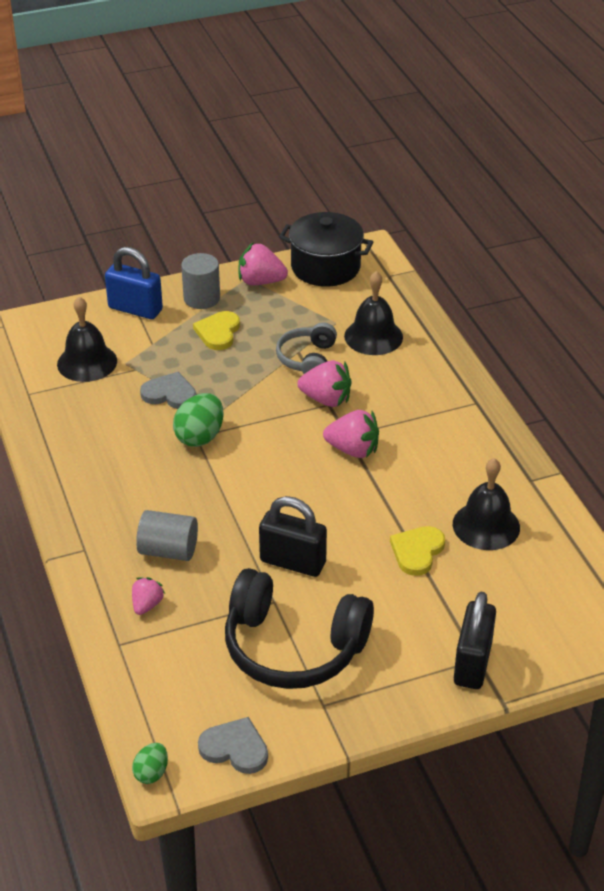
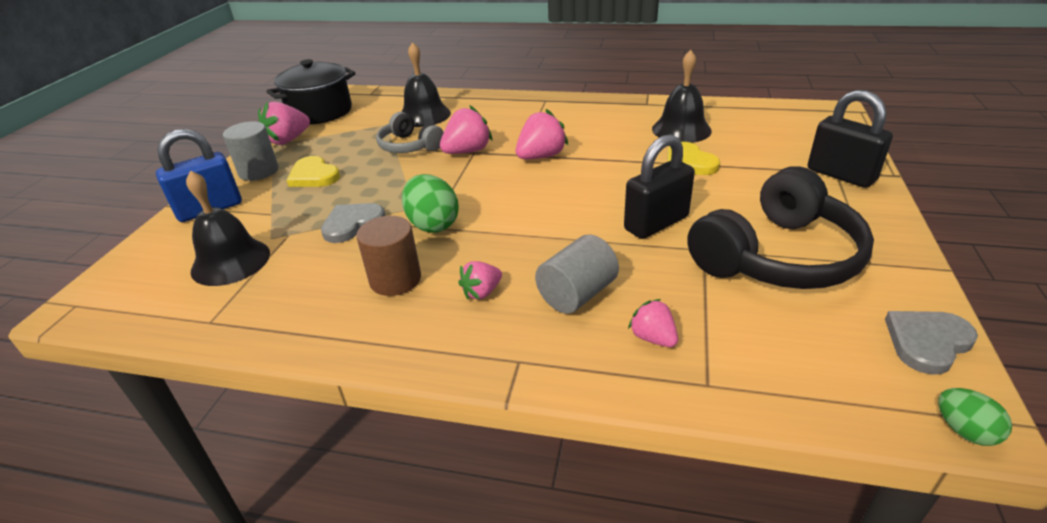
camera: 55 degrees left, 5 degrees down
(123, 452) = (395, 279): none -> brown cylinder
(138, 502) = (482, 292): none -> pink strawberry

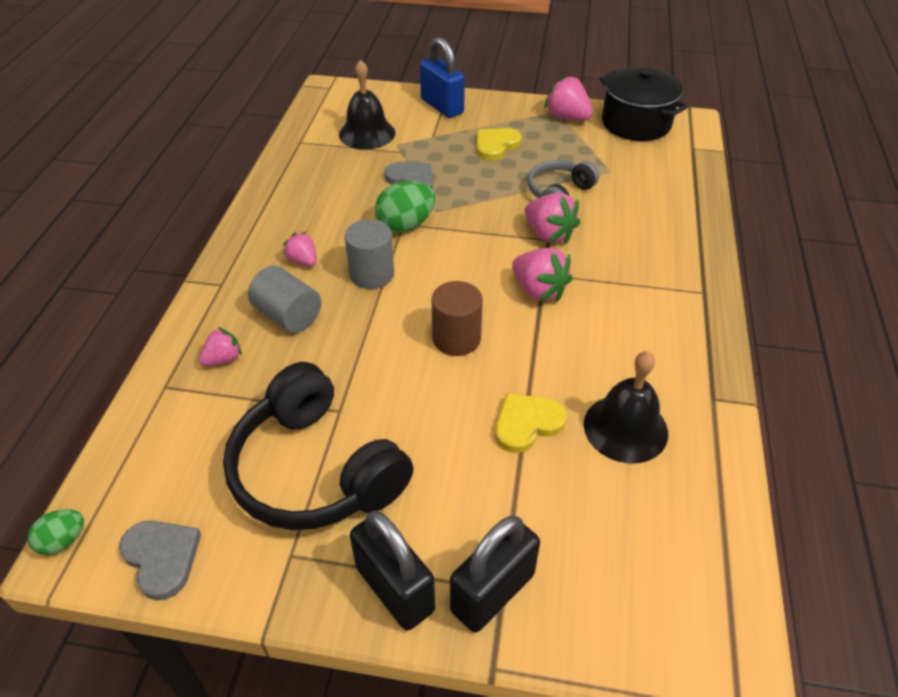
camera: 85 degrees right, 10 degrees up
(259, 171) = (504, 115): grey cylinder -> grey cylinder (372, 274)
(395, 279) = (329, 214): brown cylinder -> brown cylinder (456, 338)
(424, 115) = (638, 194): black bell -> none
(656, 223) = (390, 378): black padlock -> black padlock (394, 589)

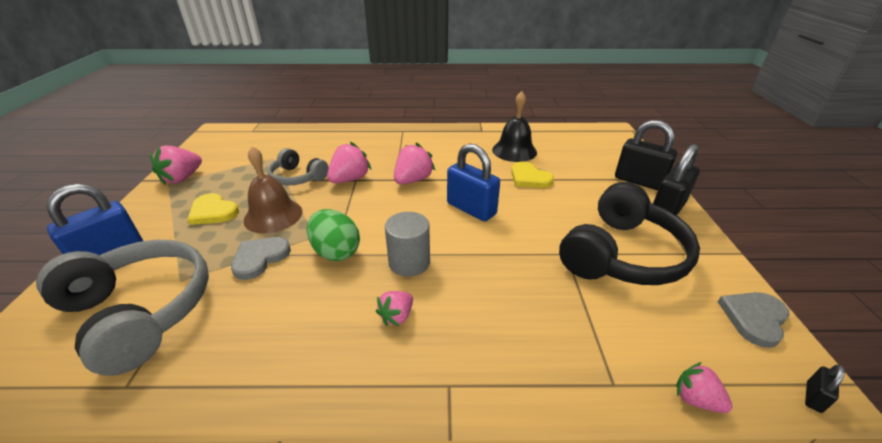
camera: 100 degrees left, 10 degrees down
(63, 541) = (813, 397): green egg -> black padlock
(223, 359) = (555, 343): pink strawberry -> pink strawberry (695, 399)
(288, 316) = (480, 308): grey cylinder -> none
(367, 133) = (140, 312): black bell -> grey headphones
(456, 338) = (471, 209): brown cylinder -> blue padlock
(480, 182) = (273, 215): none -> brown bell
(636, 123) = (208, 149): black pot -> none

